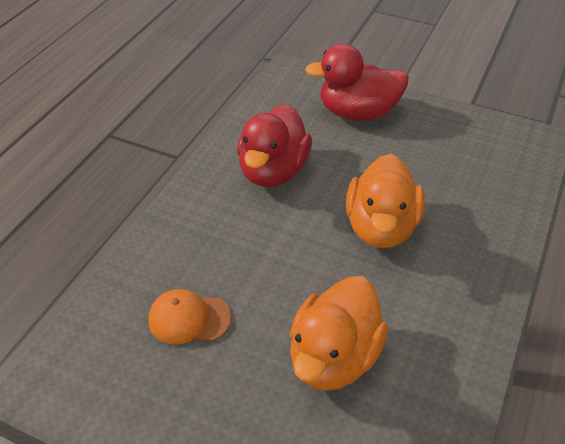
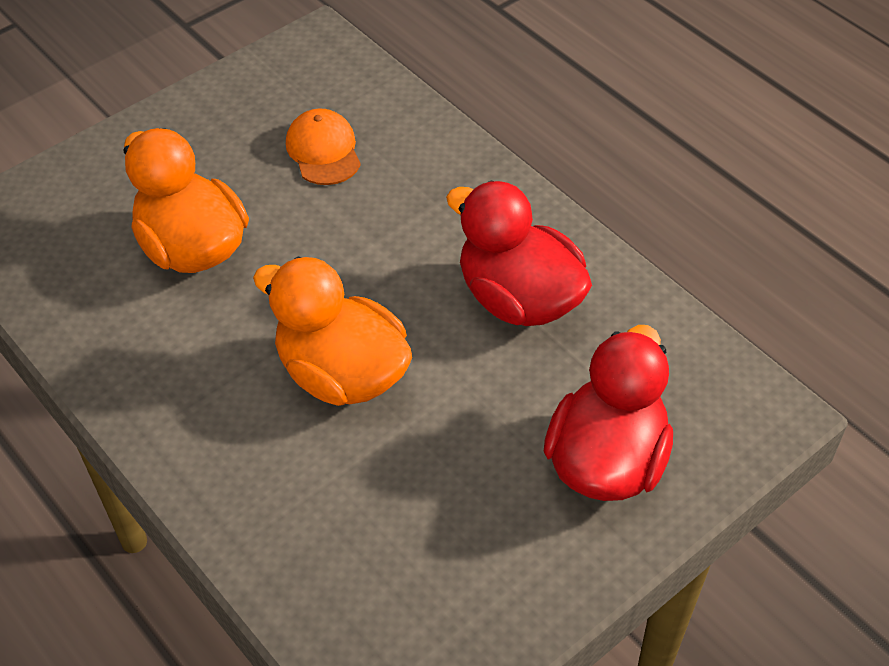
camera: 115 degrees right, 5 degrees up
(189, 319) = (323, 151): orange cap -> orange cap turned 45 degrees counterclockwise

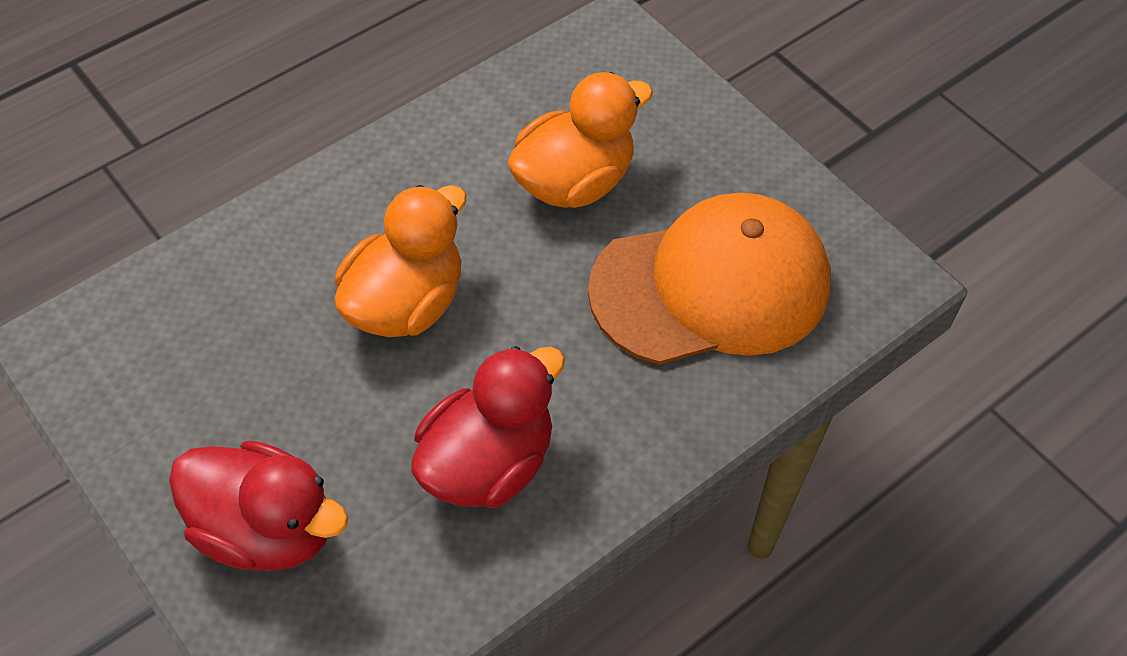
camera: 90 degrees right, 5 degrees up
(323, 151) = (711, 286): orange cap -> orange cap, size x2.32

